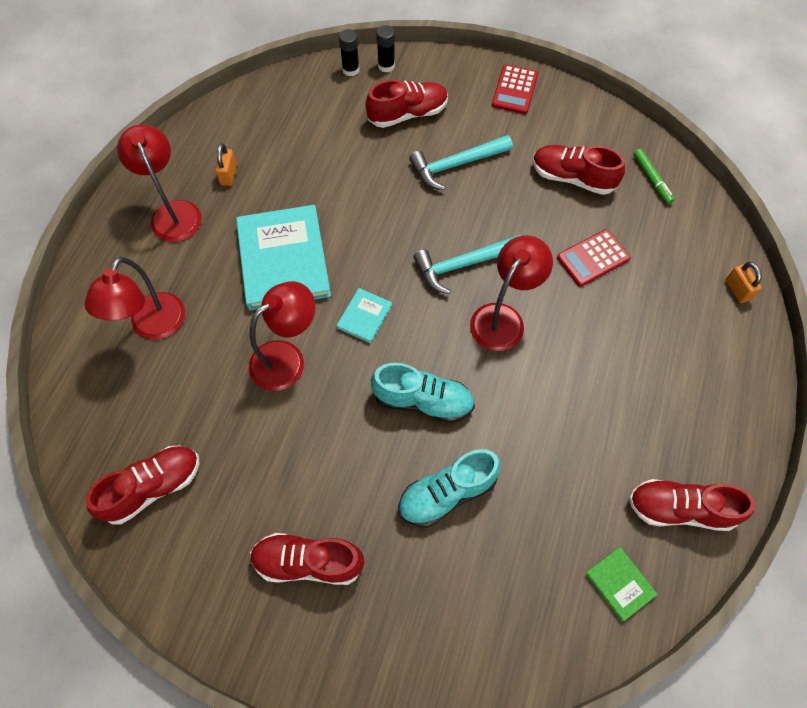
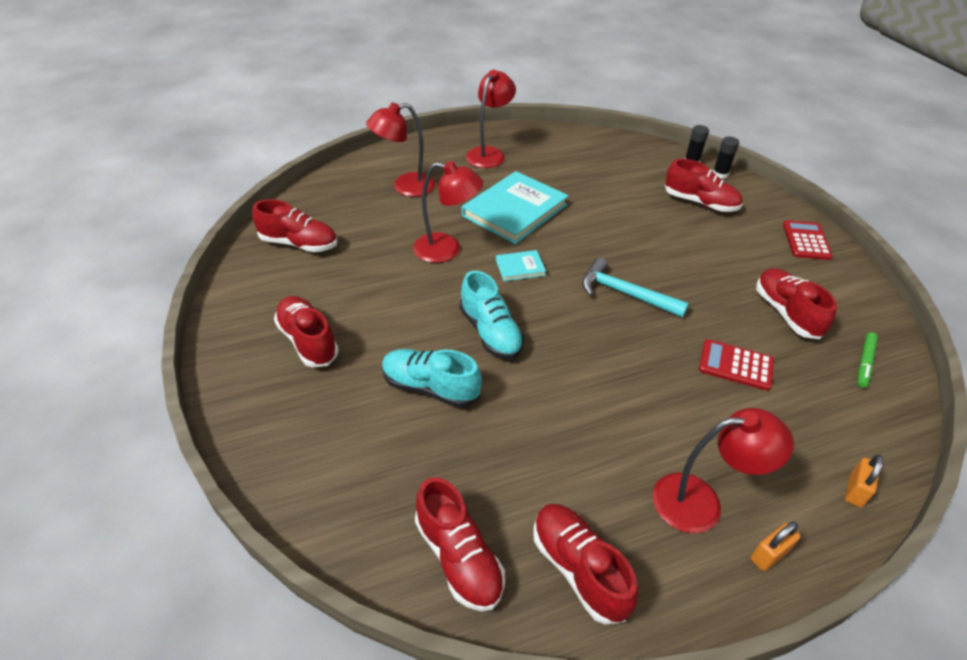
camera: 50 degrees right, 20 degrees down
(229, 175) = (543, 159): orange padlock -> orange padlock (768, 555)
(456, 165) = (698, 246): turquoise hammer -> none
(503, 318) = (611, 339): red lamp -> red lamp (701, 502)
(514, 90) = (806, 241): red calculator -> red calculator turned 120 degrees clockwise
(619, 584) = (459, 557): green book -> red shoe

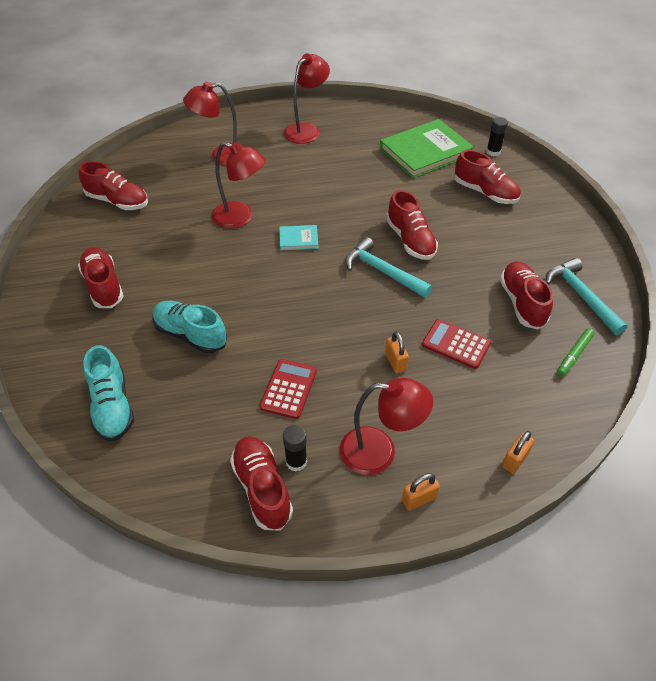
camera: 10 degrees right, 5 degrees up
(459, 557) = (173, 467): red shoe -> red shoe (410, 240)
(490, 332) = (254, 294): turquoise shoe -> turquoise shoe (112, 406)
(515, 210) = (311, 186): turquoise book -> none
(622, 167) = (425, 152): none -> green book
(678, 393) = (395, 362): none -> orange padlock
(720, 174) = (516, 166): black glue stick -> black glue stick (296, 462)
(806, 241) = (571, 238): red calculator -> red calculator (289, 389)
(843, 299) = (581, 296): none -> turquoise hammer

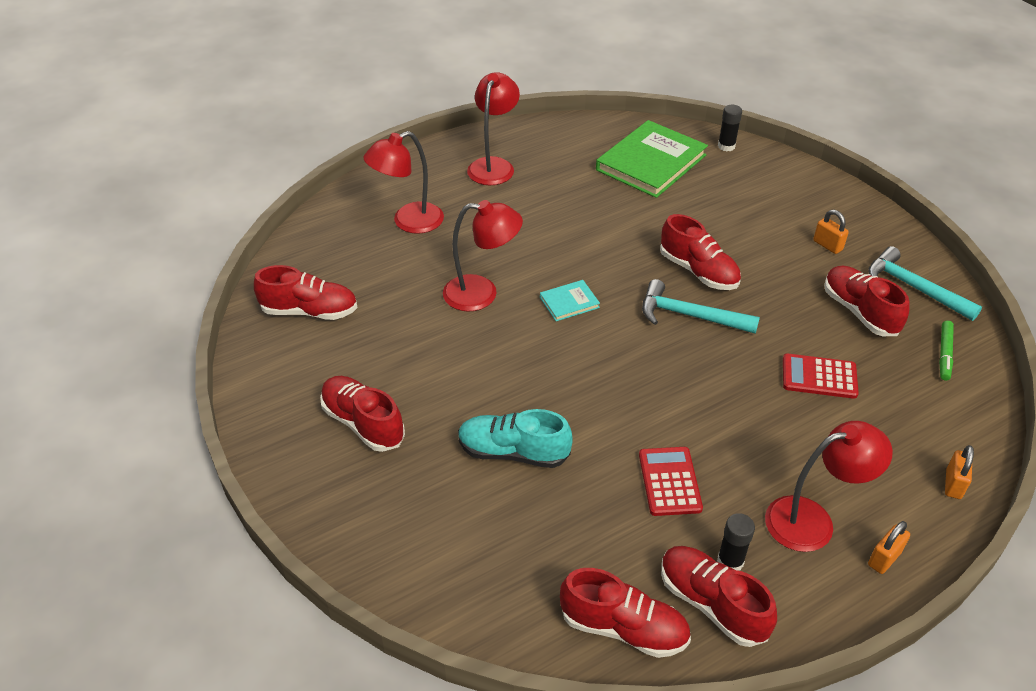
camera: 20 degrees left, 5 degrees down
(112, 406) = (473, 567): turquoise shoe -> none
(395, 362) = (767, 415): orange padlock -> orange padlock (827, 245)
(485, 192) = (746, 196): red shoe -> red shoe (623, 628)

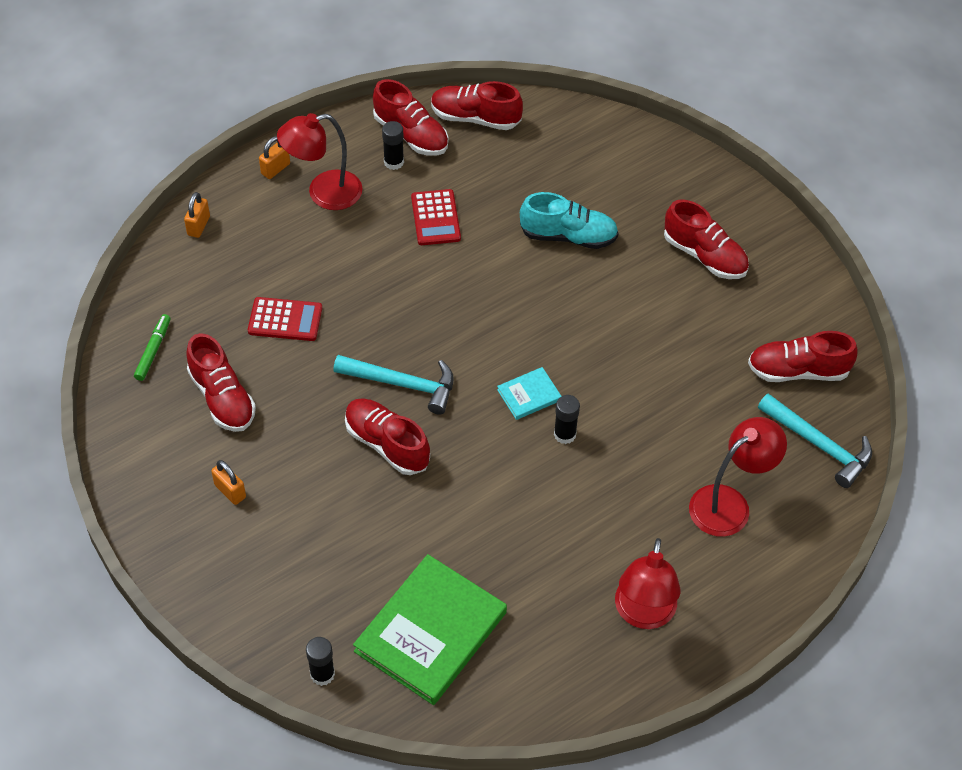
camera: 175 degrees right, 10 degrees up
(482, 293) = (623, 402): red lamp -> none
(539, 272) = (565, 434): none -> black glue stick
(913, 288) = (152, 432): turquoise hammer -> turquoise hammer (819, 445)

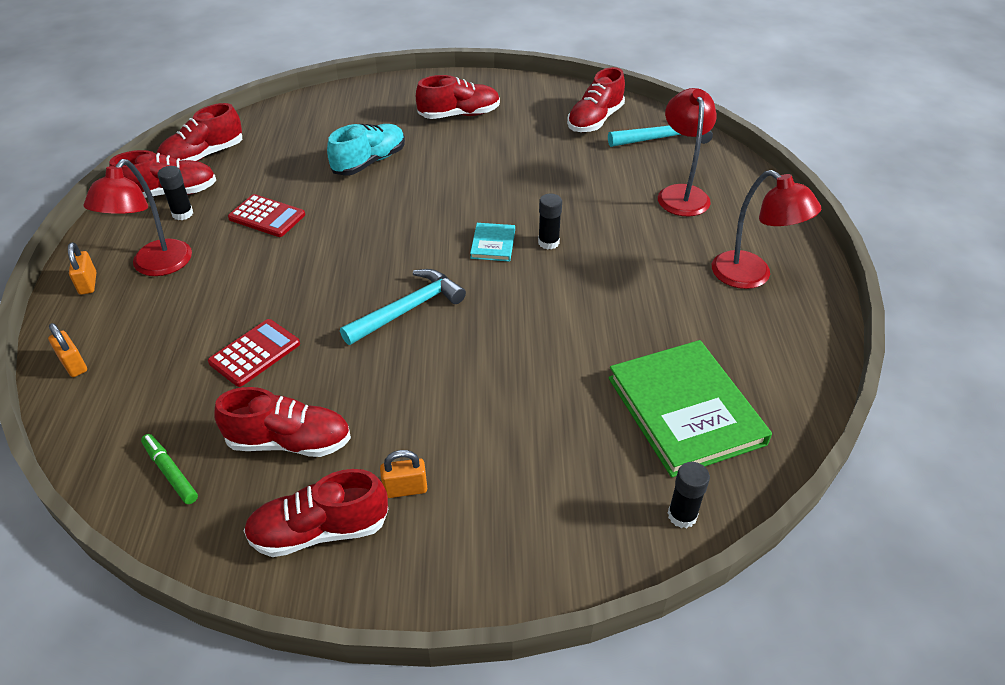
camera: 55 degrees left, 10 degrees down
(387, 444) = (460, 347): red shoe -> red shoe (319, 531)

